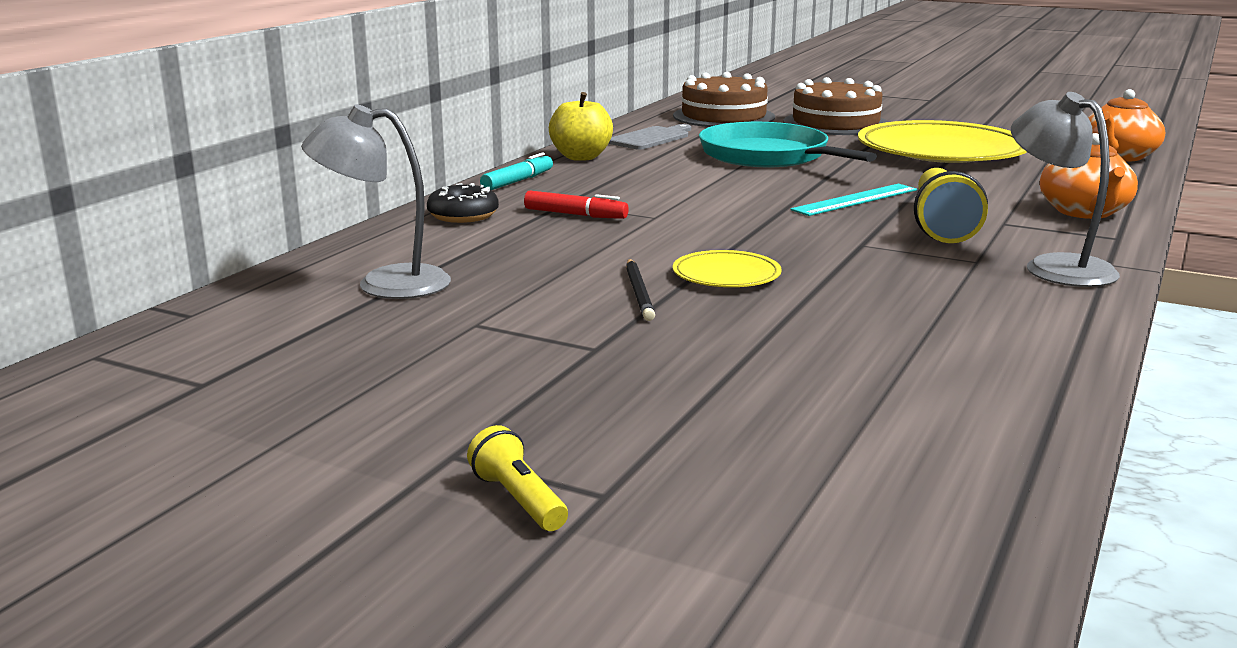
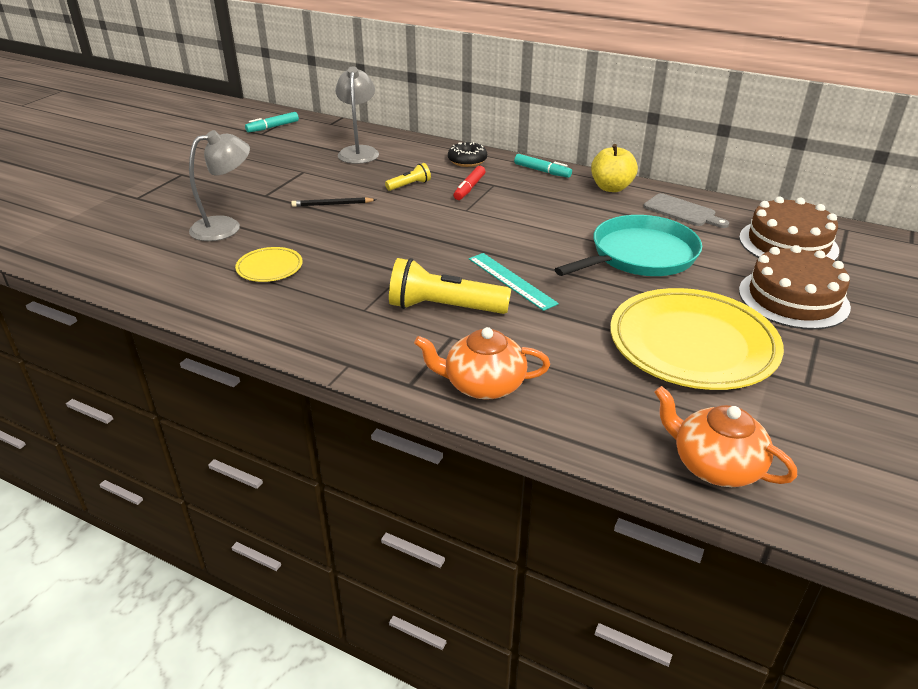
camera: 90 degrees right, 15 degrees up
(162, 374) = (273, 127): none -> turquoise marker
(518, 499) = (143, 185): yellow flashlight -> yellow flashlight (409, 185)
(726, 275) = (354, 227): yellow plate -> yellow plate (269, 268)
(1055, 267) = (345, 339): grey lamp -> grey lamp (226, 227)

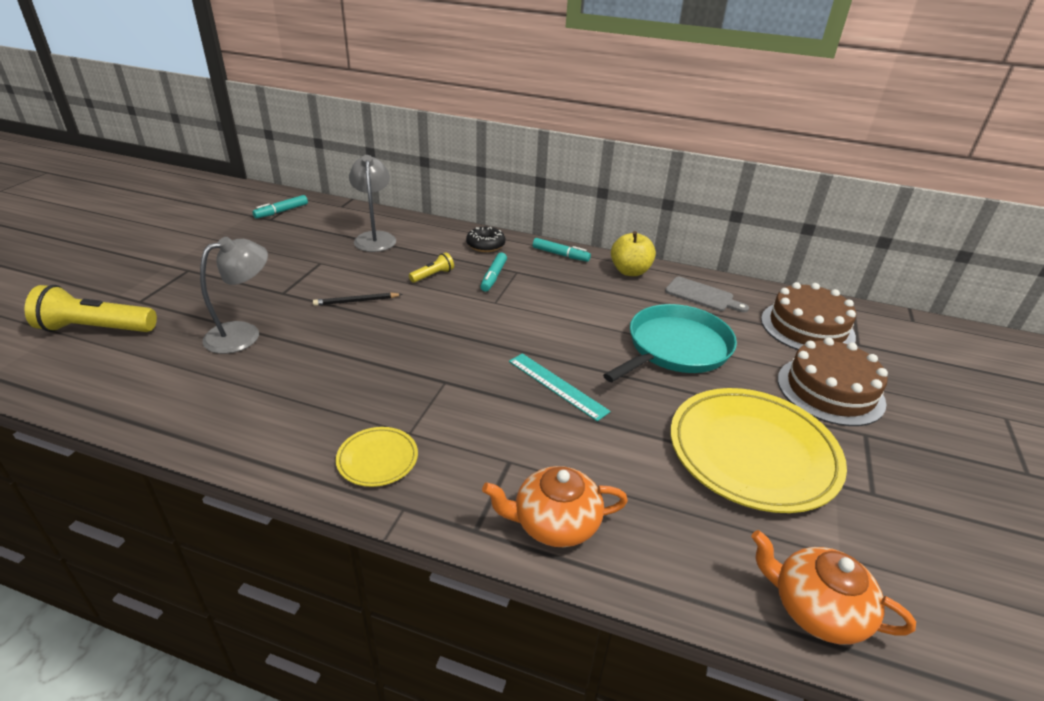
camera: 10 degrees left, 0 degrees up
(269, 268) = (298, 384): yellow plate -> yellow plate (377, 459)
(444, 308) = (494, 424): yellow flashlight -> yellow flashlight (95, 329)
(469, 188) = (493, 276): red marker -> turquoise marker

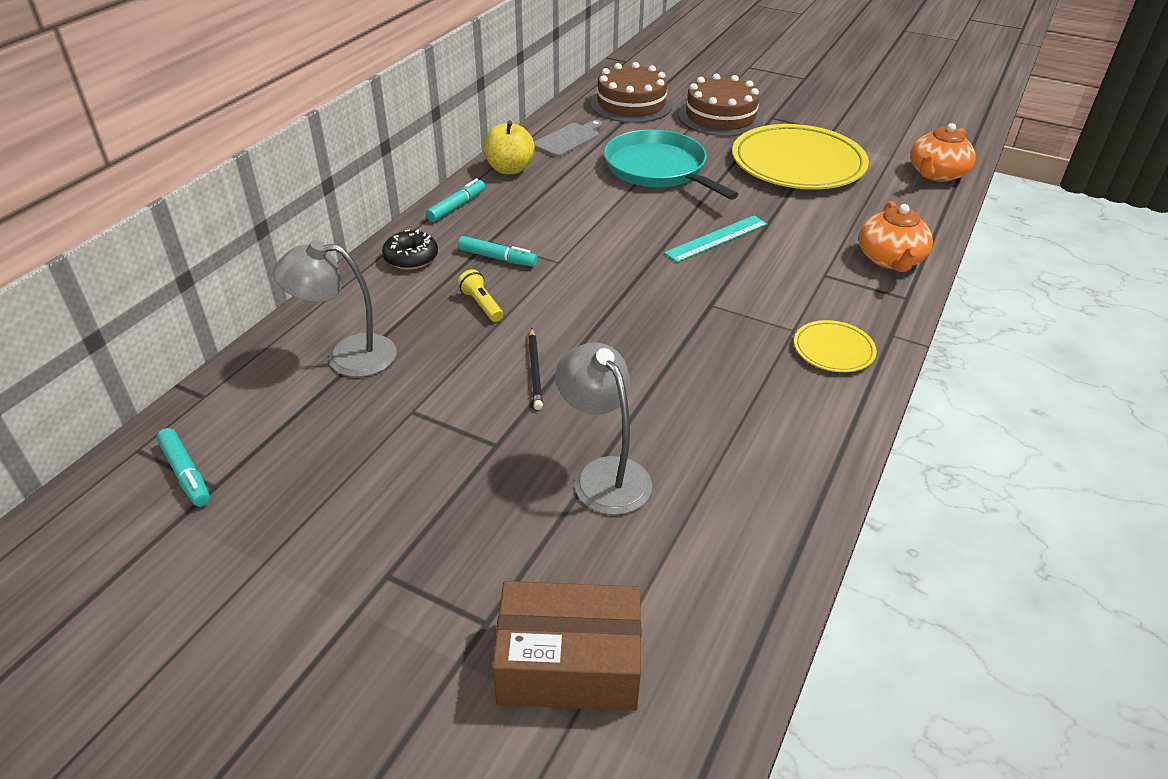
camera: 80 degrees left, 5 degrees up
(95, 329) = (569, 663): yellow flashlight -> brown box

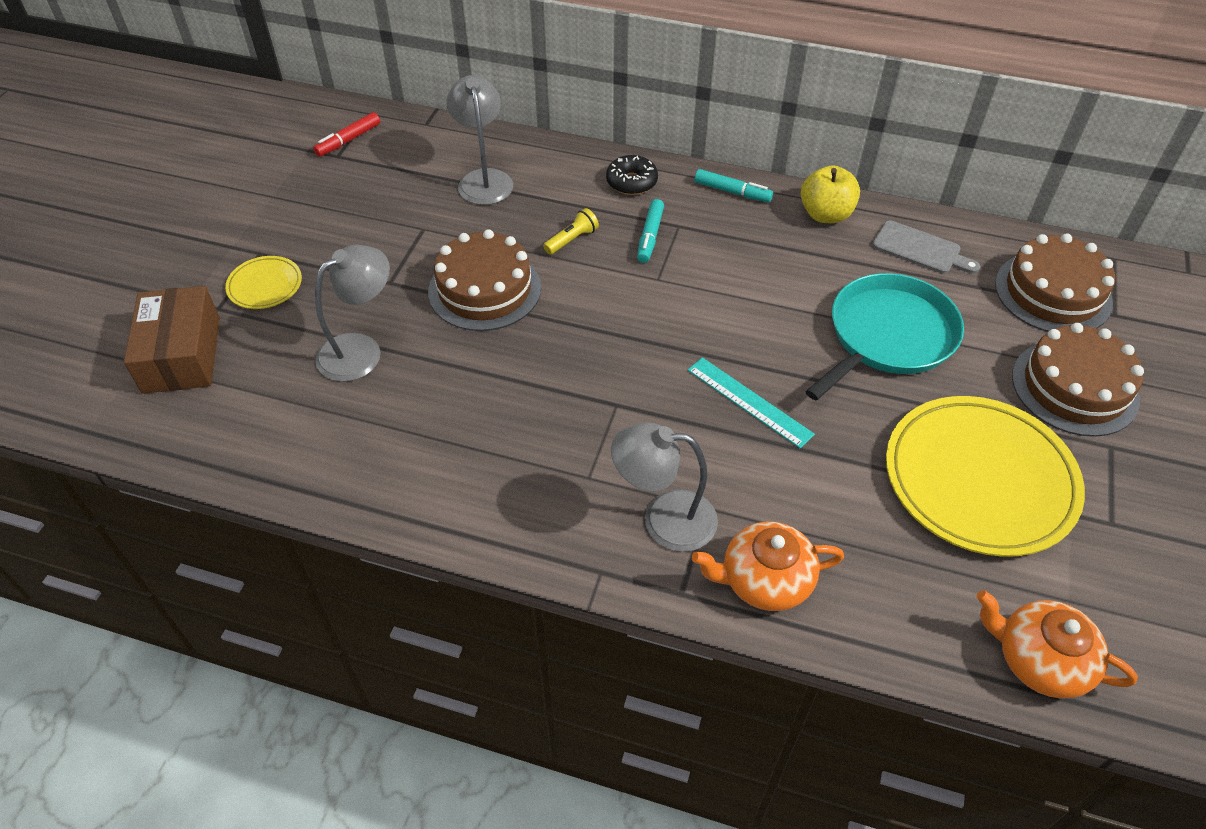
camera: 80 degrees right, 10 degrees up
(186, 473) = (348, 140): turquoise marker -> red marker
(535, 370) = (485, 289): black pencil -> brown cake
(833, 350) = (560, 514): yellow plate -> yellow plate (265, 285)
(837, 296) = (664, 519): none -> grey lamp

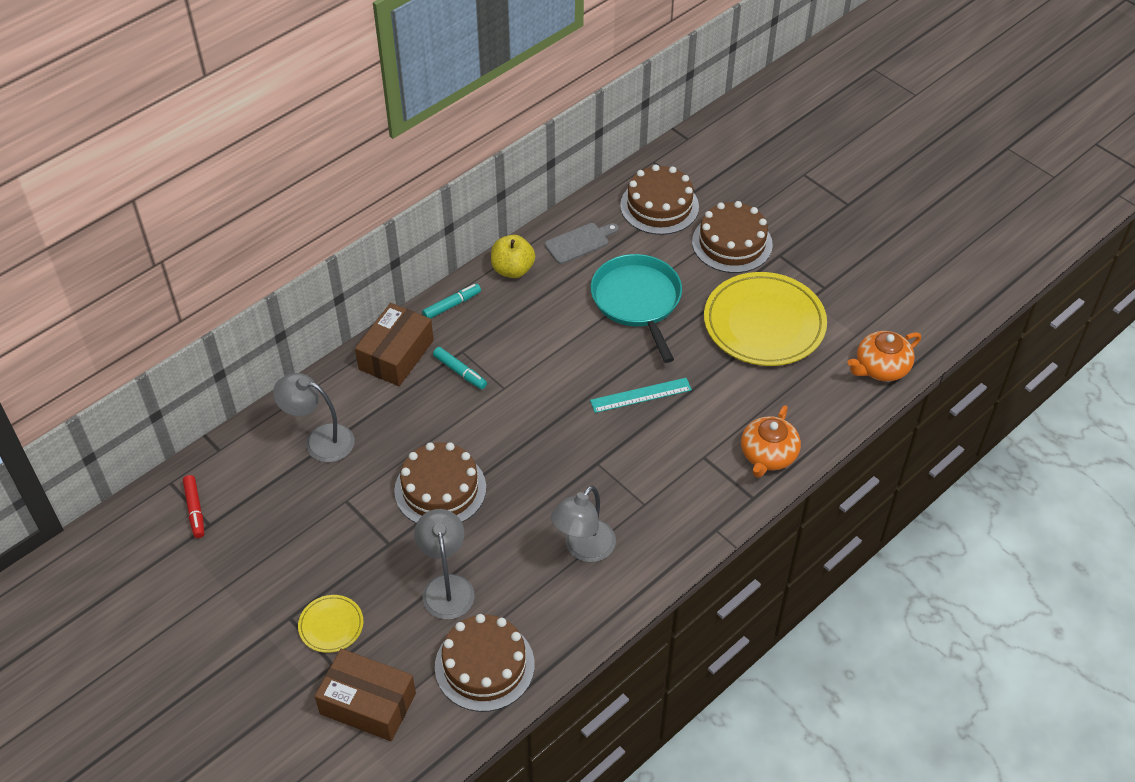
camera: 60 degrees left, 0 degrees up
(273, 428) = (484, 665): none -> brown cake
(572, 240) = (429, 417): yellow flashlight -> none
(631, 182) = (396, 355): black donut -> brown box
(664, 519) = (699, 481): grey lamp -> grey lamp (583, 549)

